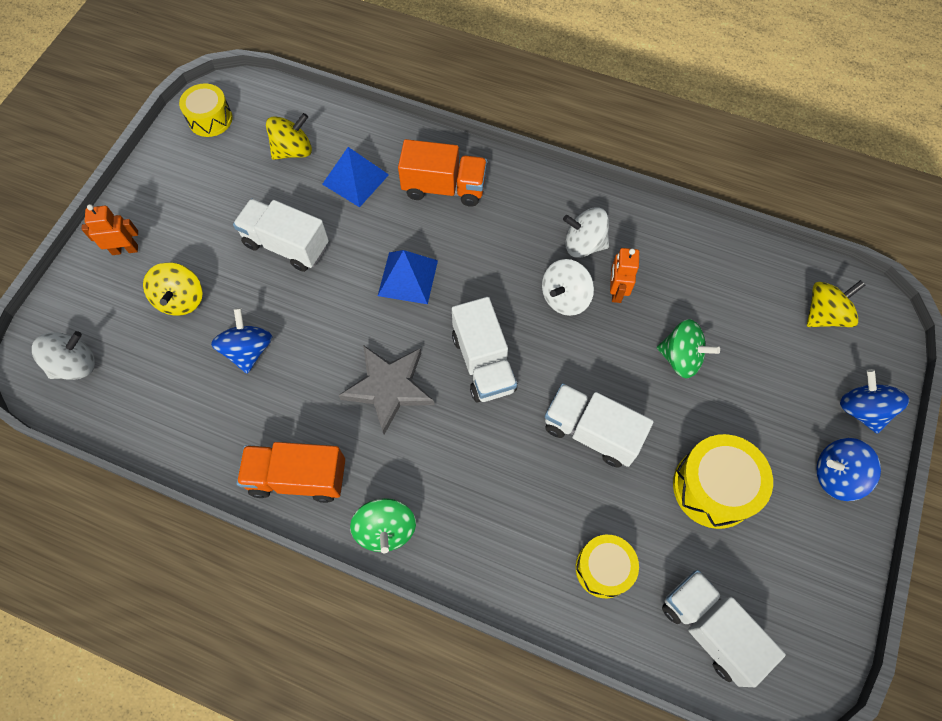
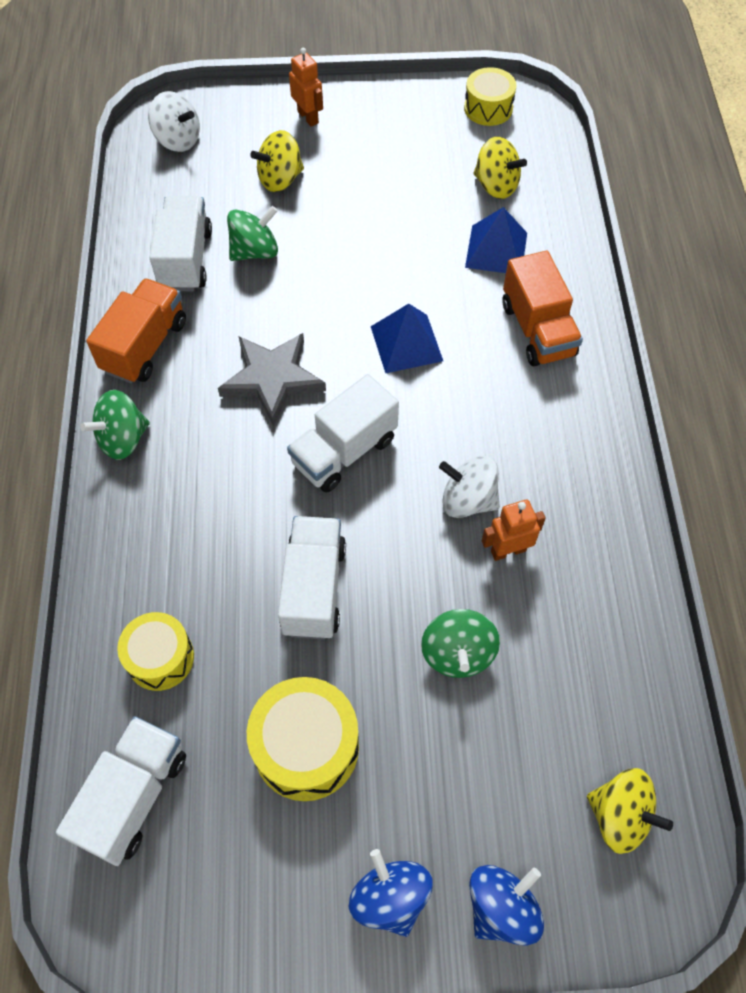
camera: 65 degrees right, 5 degrees down
(248, 350) = (255, 251): blue spinning top -> green spinning top
(286, 245) = (384, 229): white truck -> white truck (185, 260)
(298, 477) = (145, 346): orange truck -> orange truck turned 45 degrees clockwise
(584, 244) = (550, 493): white spinning top -> none

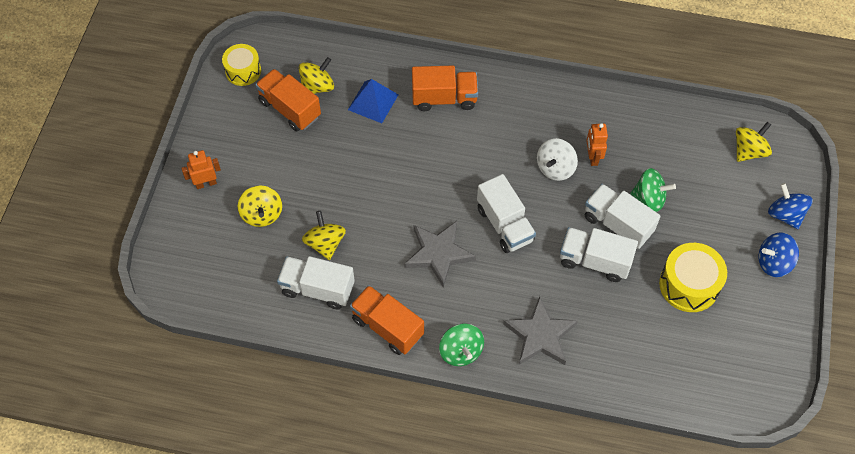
camera: 75 degrees left, 0 degrees up
(133, 796) = (702, 378): white truck -> white truck (617, 224)
(160, 658) = (621, 351): yellow drum -> none
(167, 535) = (540, 335): none -> grey star
(178, 140) = (194, 275): white spinning top -> none
(255, 251) = (325, 243): green spinning top -> yellow spinning top
(406, 343) = (433, 171): blue pyramid -> none
(448, 167) = (290, 109): none -> orange truck

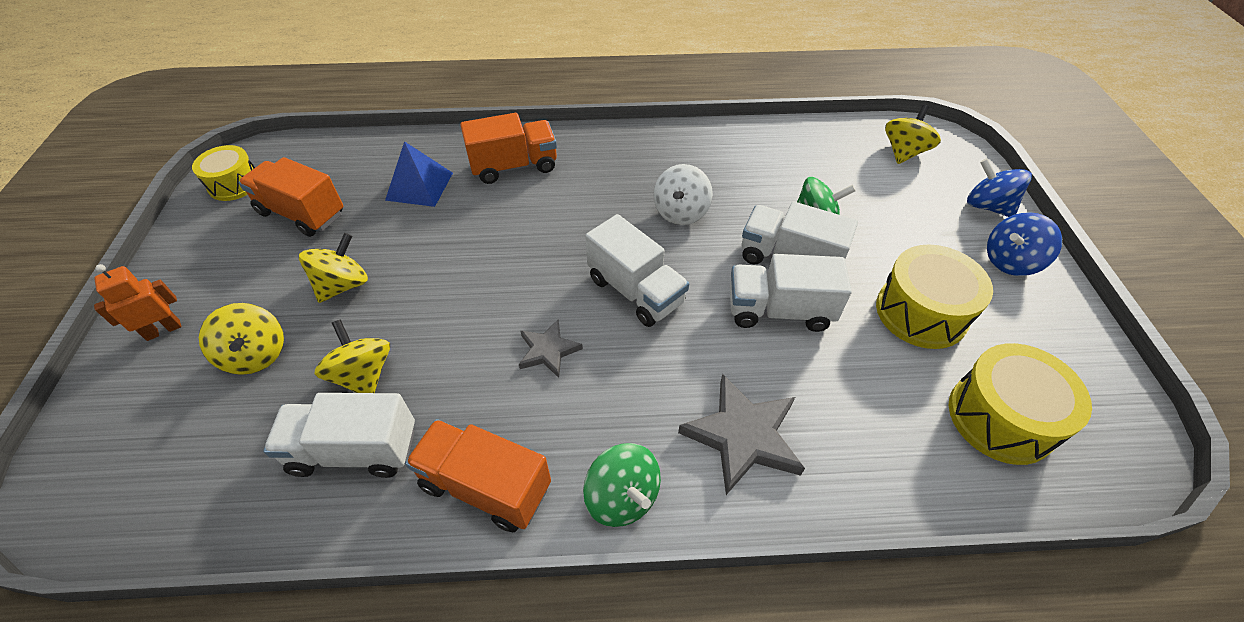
camera: 15 degrees left, 10 degrees down
(317, 86) = (341, 183): yellow spinning top -> yellow spinning top (343, 285)
(438, 254) = (548, 350): grey star -> grey star, size x0.58
(592, 157) = (723, 192): orange robot -> none
(700, 363) = (1000, 418): none -> yellow drum

